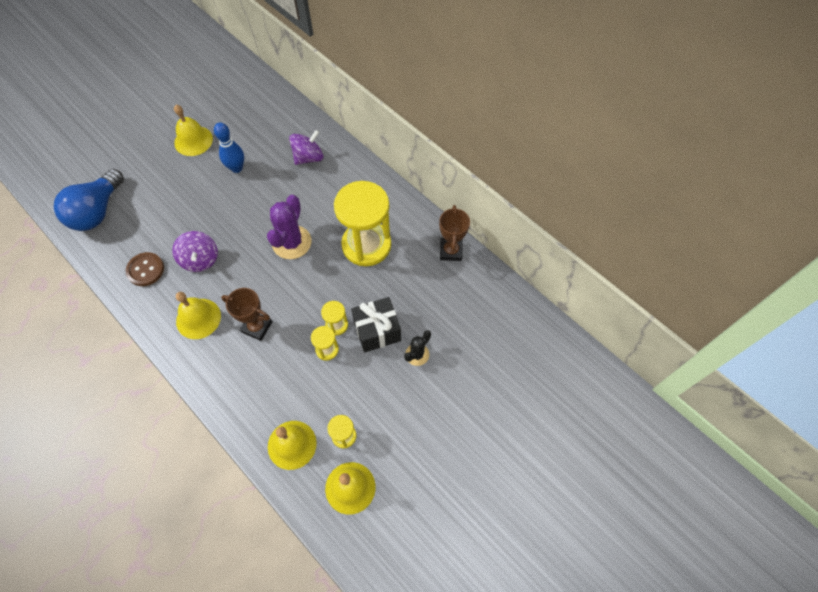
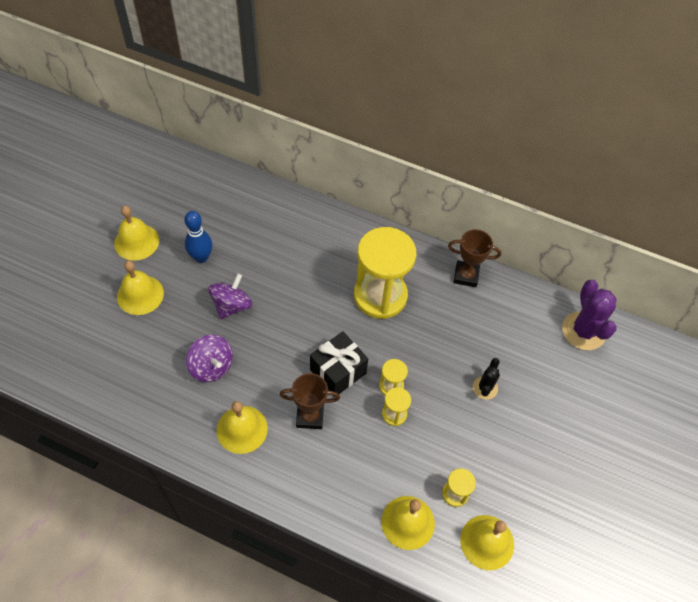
camera: 25 degrees left, 5 degrees down
(97, 211) = (64, 352): blue light bulb -> none
(145, 270) = (155, 397): brown button -> none
(175, 184) = (140, 295): none -> yellow bell
(291, 242) = (301, 317): purple cactus -> purple cactus (583, 331)
(308, 157) = (274, 224): purple spinning top -> purple spinning top (232, 305)
(377, 331) = (434, 378): black gift -> black gift (338, 372)
(450, 251) = (466, 276): brown trophy -> brown trophy turned 60 degrees counterclockwise

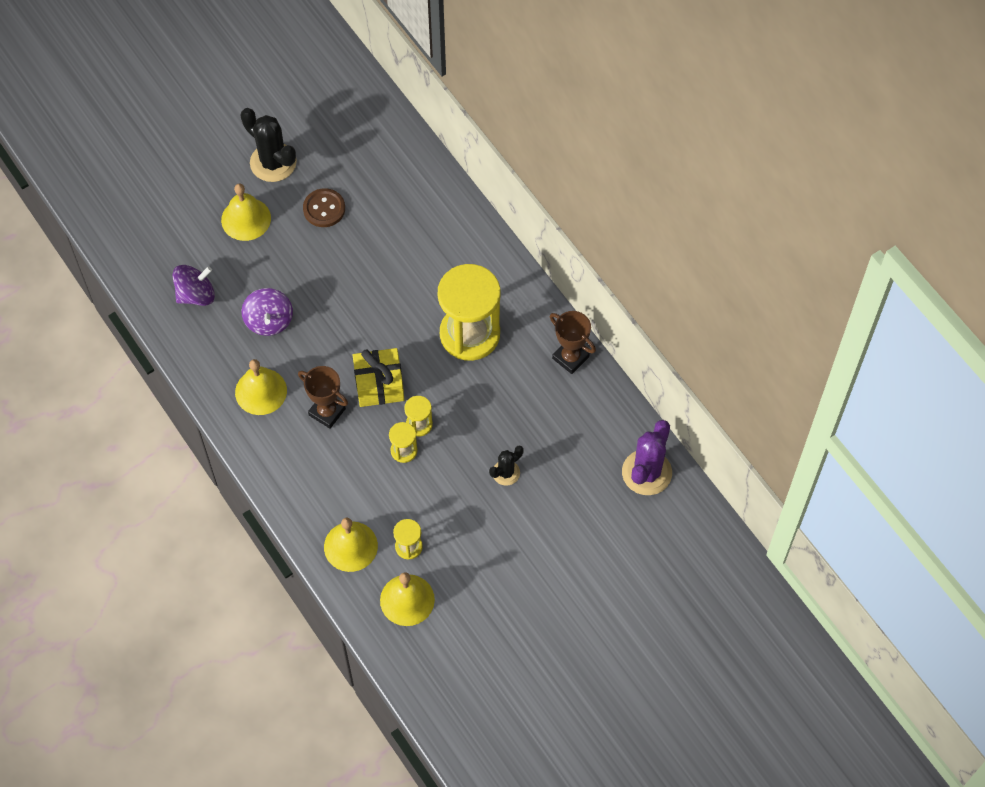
camera: 35 degrees right, 5 degrees up
(136, 242) = (273, 162): yellow bell -> black cactus
(201, 257) = (324, 209): blue bowling pin -> brown button
(232, 305) = (322, 272): purple spinning top -> purple spinning top (196, 294)
(338, 372) = (379, 385): black gift -> yellow gift

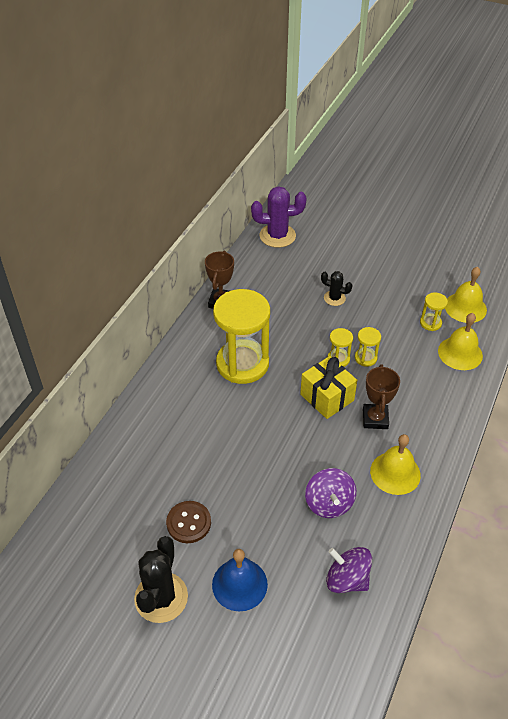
camera: 120 degrees left, 15 degrees down
(246, 219) = (239, 584): yellow bell -> blue bell
(269, 321) = (329, 503): purple spinning top -> purple spinning top turned 120 degrees clockwise

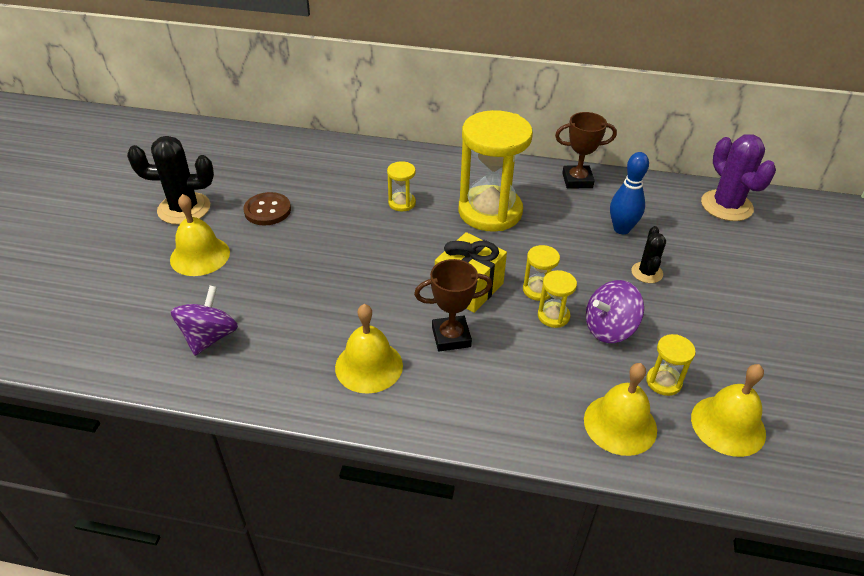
camera: 75 degrees right, 5 degrees down
(212, 419) = (402, 203): none -> yellow hourglass
(239, 584) = (200, 256): blue bell -> yellow bell
(286, 296) = (621, 229): none -> blue bowling pin
(329, 503) = (310, 309): purple spinning top -> purple spinning top (609, 328)

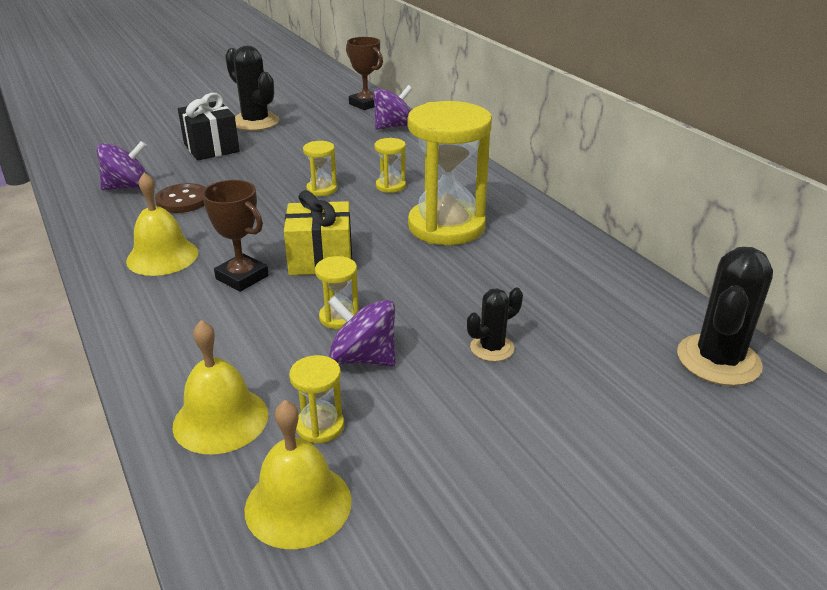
camera: 50 degrees right, 10 degrees down
(200, 256) = (211, 148): yellow bell -> black gift
(267, 210) = (297, 146): brown button -> brown button (183, 200)
(305, 150) = (393, 126): none -> purple spinning top
(538, 290) = (367, 294): yellow hourglass -> yellow hourglass (322, 189)
(577, 180) = (579, 249): brown trophy -> brown trophy (365, 104)
(621, 229) = (542, 305): blue bowling pin -> none
(726, 206) = (718, 360): purple cactus -> black cactus

